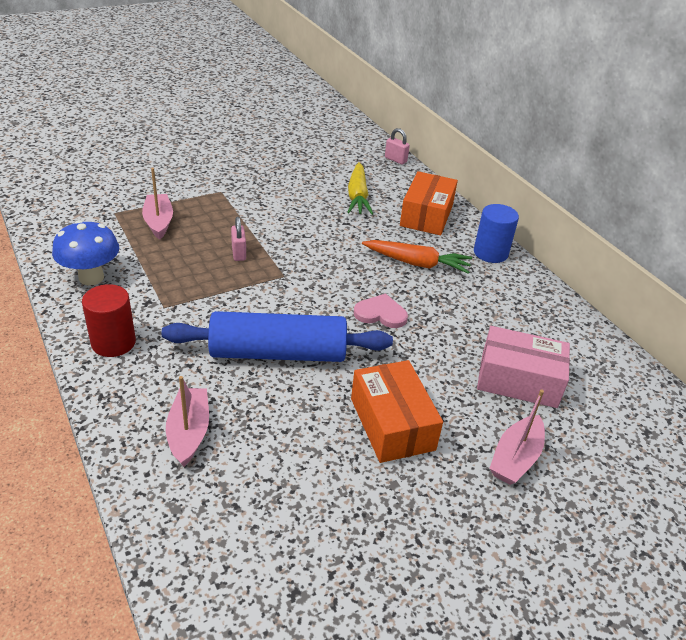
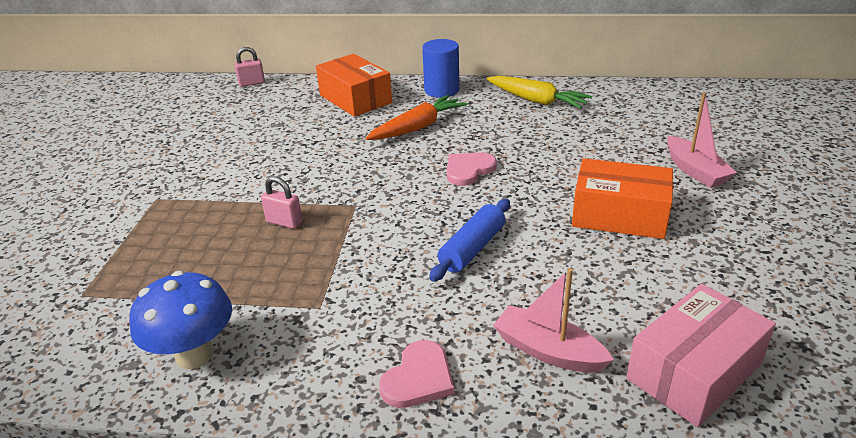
camera: 50 degrees left, 5 degrees down
(113, 343) = (345, 370): red cylinder -> none
(125, 377) = (418, 378): none -> pink heart
(159, 222) = (151, 263): pink boat -> none
(278, 353) = (472, 248): blue rolling pin -> blue rolling pin, size x0.55
(357, 196) = (281, 121): yellow carrot -> yellow carrot (536, 100)
(518, 380) = (608, 136): pink box -> pink box (694, 371)

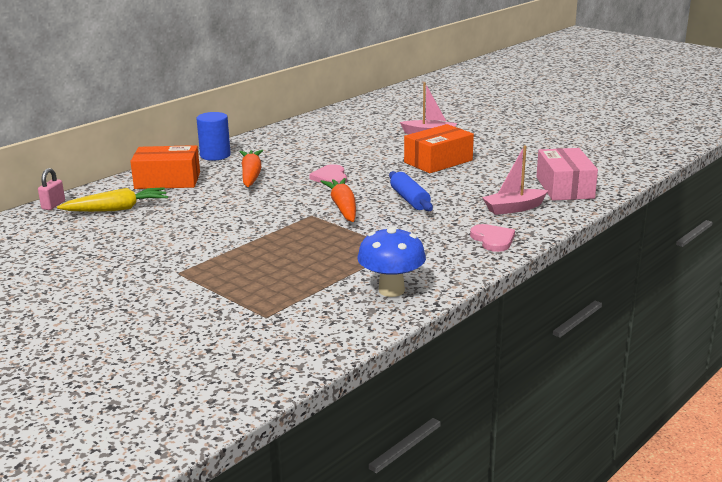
camera: 55 degrees left, 10 degrees down
(284, 222) = (292, 238): pink padlock -> none
(397, 214) = (343, 207): none -> orange carrot
(536, 100) = (286, 139): yellow carrot -> yellow carrot (117, 209)

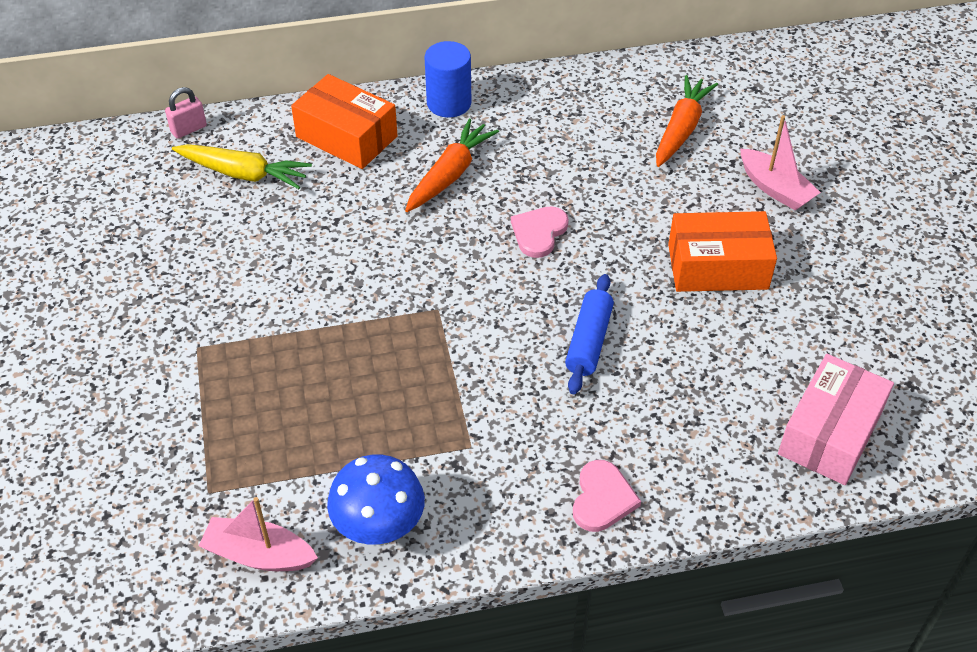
camera: 35 degrees right, 25 degrees up
(343, 207) = (490, 313): orange carrot -> orange carrot (681, 129)
(514, 208) = (704, 442): pink boat -> pink boat (259, 555)

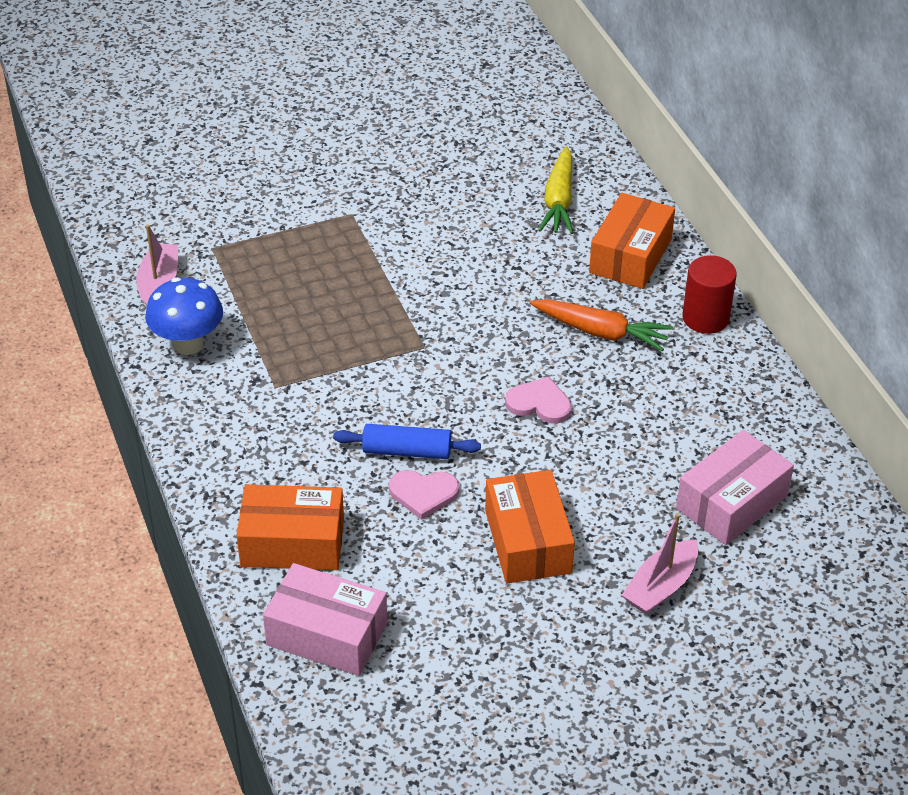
camera: 80 degrees right, 5 degrees down
(189, 129) = (605, 157): pink padlock -> none
(449, 103) = (705, 318): blue cylinder -> red cylinder
(602, 498) = (232, 474): pink heart -> pink heart (423, 494)
(681, 129) = (731, 502): orange carrot -> pink box
(707, 451) = (292, 543): none -> orange box

